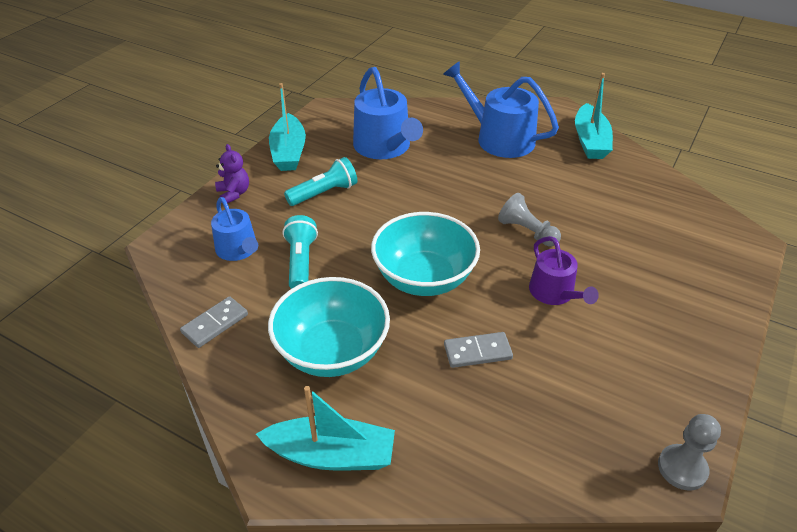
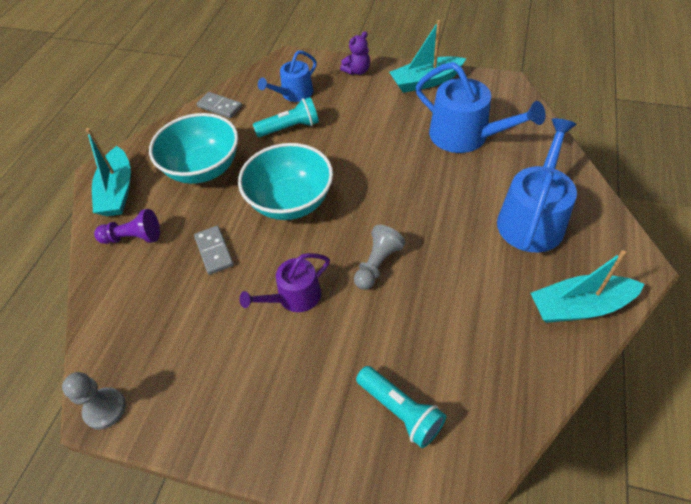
camera: 80 degrees right, 10 degrees up
(324, 193) = (378, 117): turquoise flashlight -> turquoise flashlight (400, 411)
(385, 147) = (465, 136): blue watering can -> blue watering can turned 105 degrees counterclockwise
(430, 435) = (133, 237): none -> purple pawn

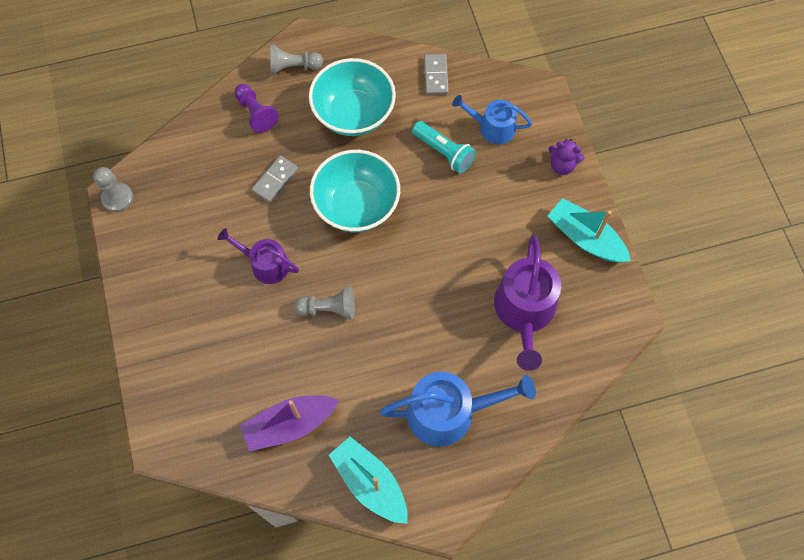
camera: 55 degrees right, 15 degrees up
(118, 191) = (293, 67): turquoise boat -> grey pawn
(400, 411) = (211, 388): turquoise flashlight -> none
(465, 136) = (524, 311): blue watering can -> purple watering can
(483, 350) = (290, 424): none -> purple boat

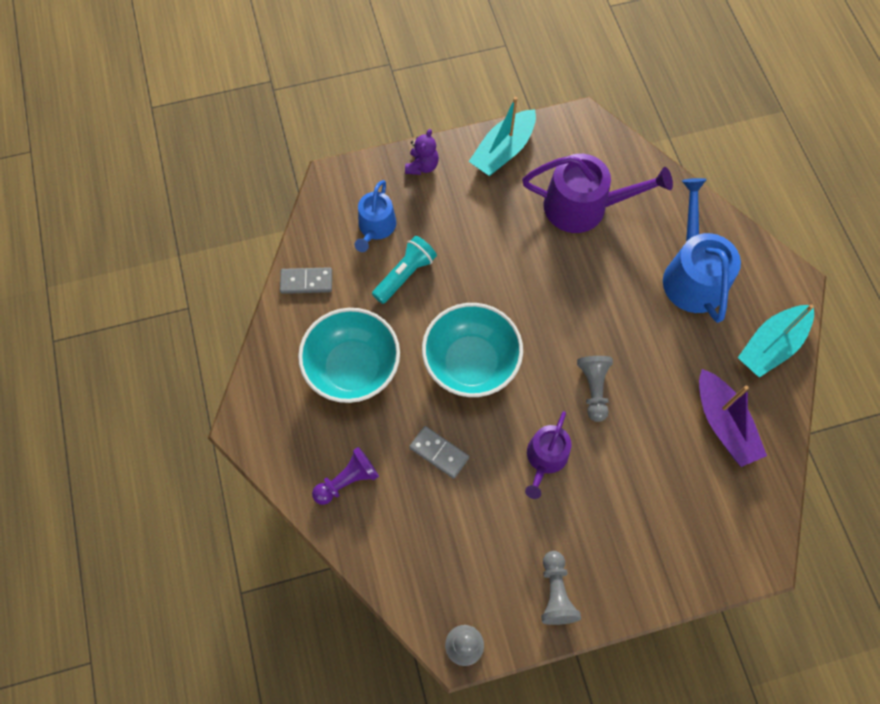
camera: 90 degrees left, 0 degrees up
(293, 67) = (284, 439): grey pawn -> grey pawn (555, 592)

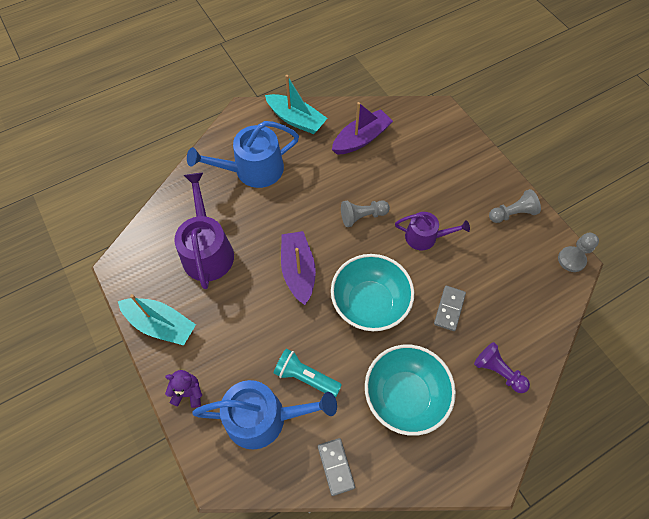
camera: 105 degrees left, 5 degrees down
(375, 227) = (263, 417): blue watering can -> blue watering can, size x1.64
(533, 296) = (298, 271): none -> purple boat

